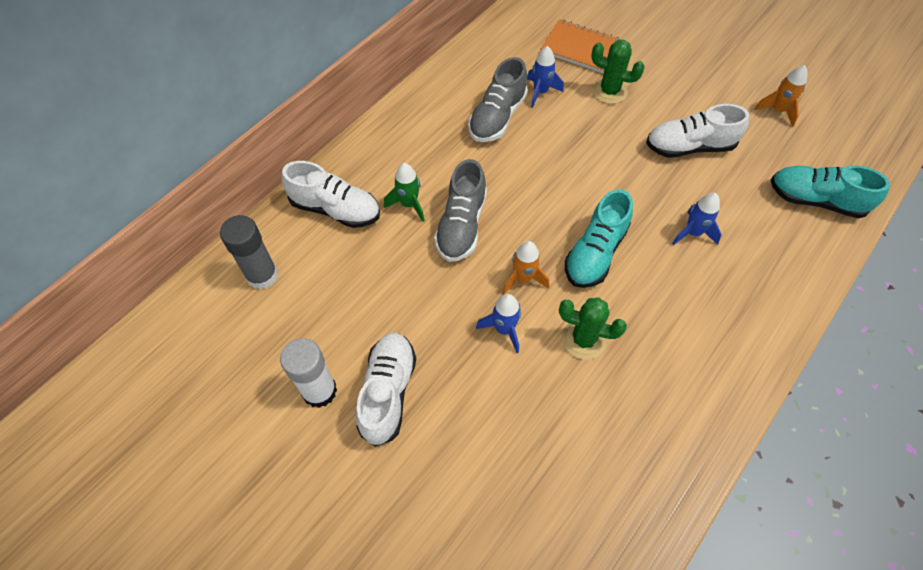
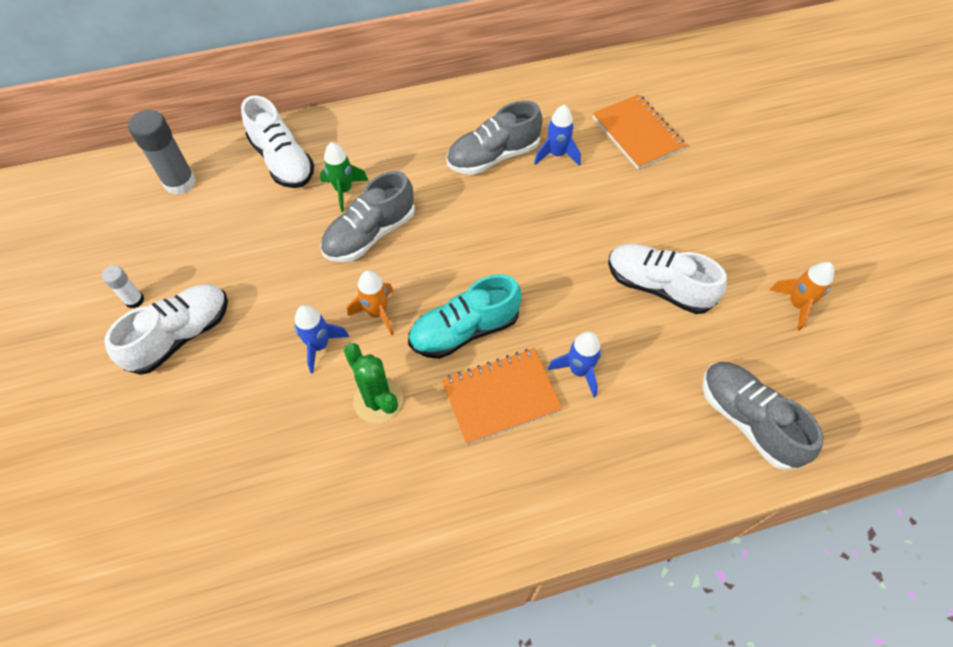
camera: 35 degrees right, 0 degrees up
(319, 391) = (134, 300): white glue stick -> white glue stick, size x0.54
(609, 91) = (626, 189): green cactus -> none
(661, 282) = (501, 397): none -> orange notebook
(815, 200) = (748, 420): turquoise shoe -> grey shoe

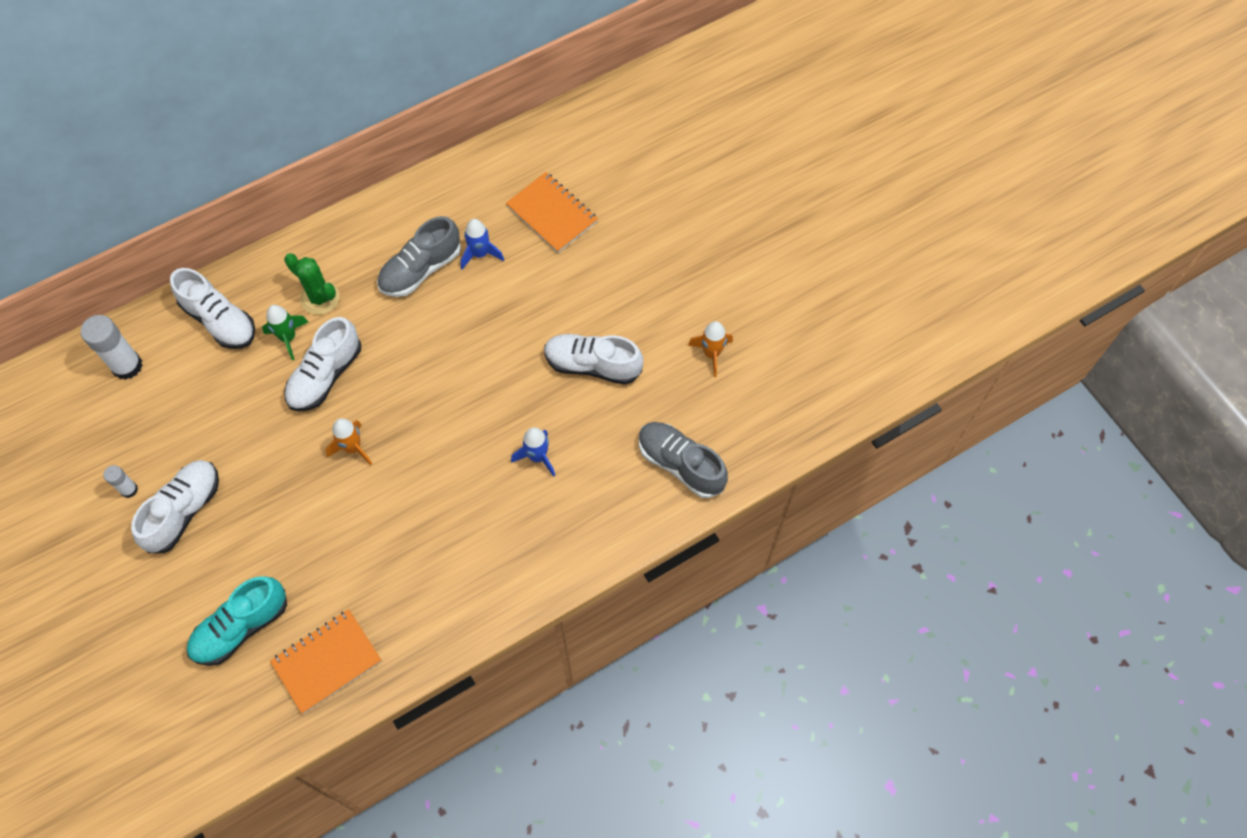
camera: 15 degrees left, 5 degrees up
(180, 182) = (127, 366): grey glue stick -> white glue stick
(319, 345) = (310, 489): blue rocket -> none
(370, 234) = (325, 376): grey shoe -> white shoe
(378, 400) = (374, 523): green cactus -> green cactus (320, 298)
(464, 330) = (433, 445): turquoise shoe -> turquoise shoe (241, 627)
(501, 397) = (477, 495): orange notebook -> orange notebook (327, 662)

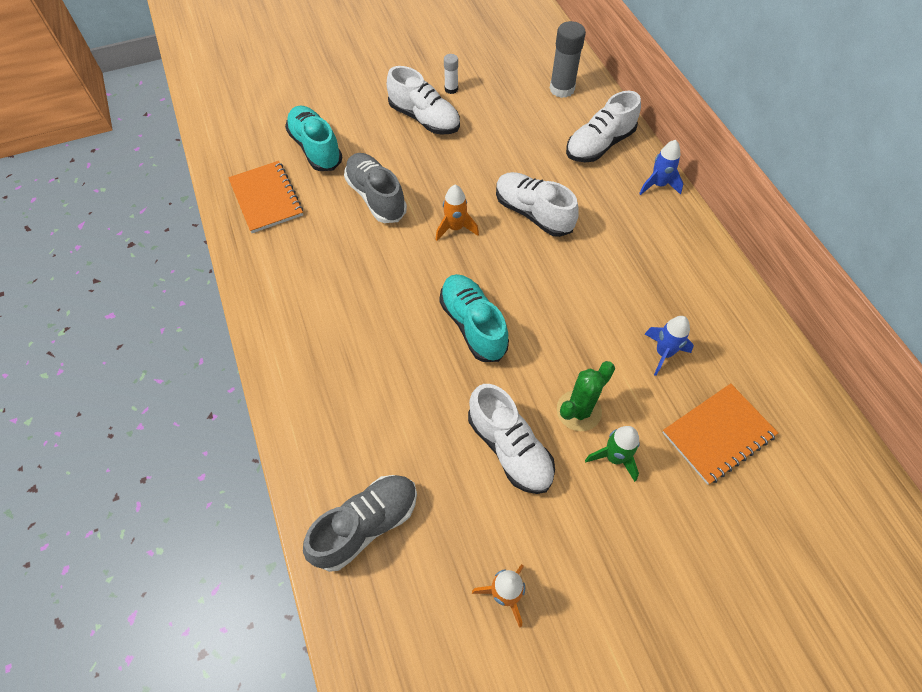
camera: 100 degrees right, 5 degrees down
(127, 366) = (562, 89): white glue stick -> grey glue stick
(288, 338) = (576, 189): green rocket -> green rocket (614, 457)
(320, 298) = (617, 214): green cactus -> green cactus (578, 410)
(421, 270) = (645, 297): grey shoe -> grey shoe (376, 197)
(472, 412) = (473, 325): none -> turquoise shoe
(537, 457) = (411, 377): blue rocket -> blue rocket (658, 185)
(592, 365) = (509, 448): white shoe -> white shoe turned 120 degrees clockwise

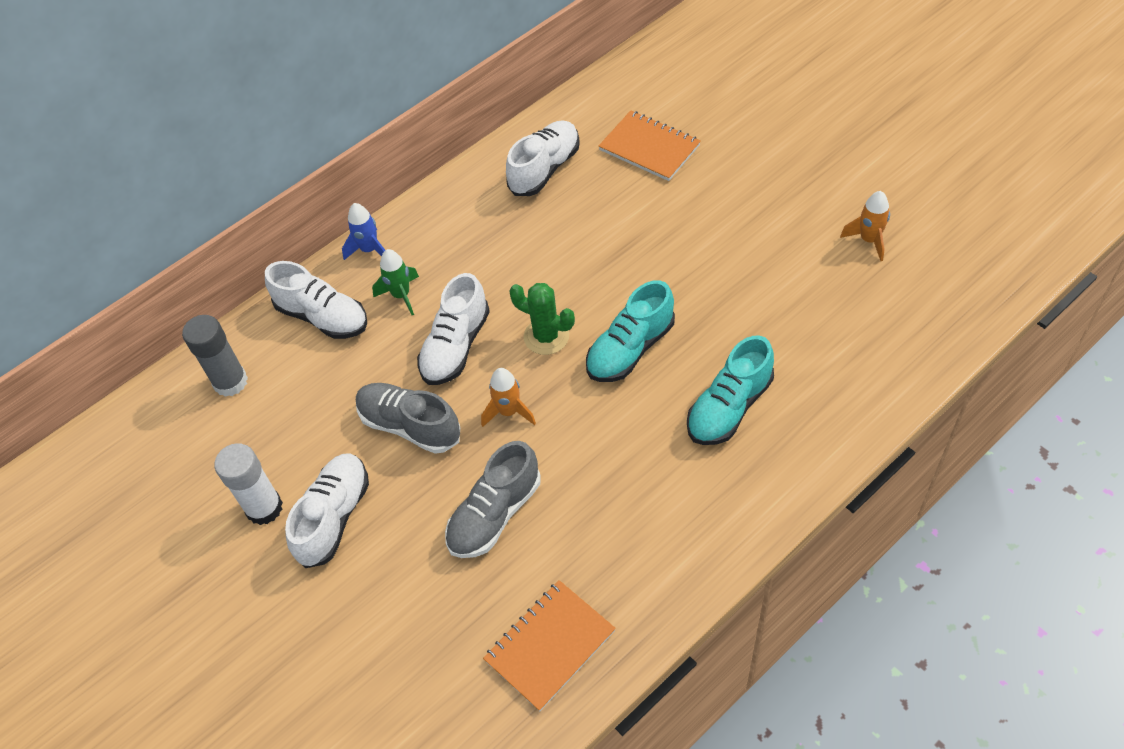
camera: 105 degrees left, 5 degrees down
(316, 148) = (436, 629): turquoise shoe -> turquoise shoe (729, 407)
(366, 525) = (879, 352): grey shoe -> grey shoe (410, 426)
(451, 89) = (264, 508): white glue stick -> white glue stick, size x1.84
(509, 448) = (745, 277): white shoe -> white shoe (545, 169)
(578, 410) = (679, 240): green cactus -> green cactus (546, 336)
(614, 457) = (710, 205): green rocket -> green rocket (401, 295)
(663, 353) = (586, 198): blue rocket -> none

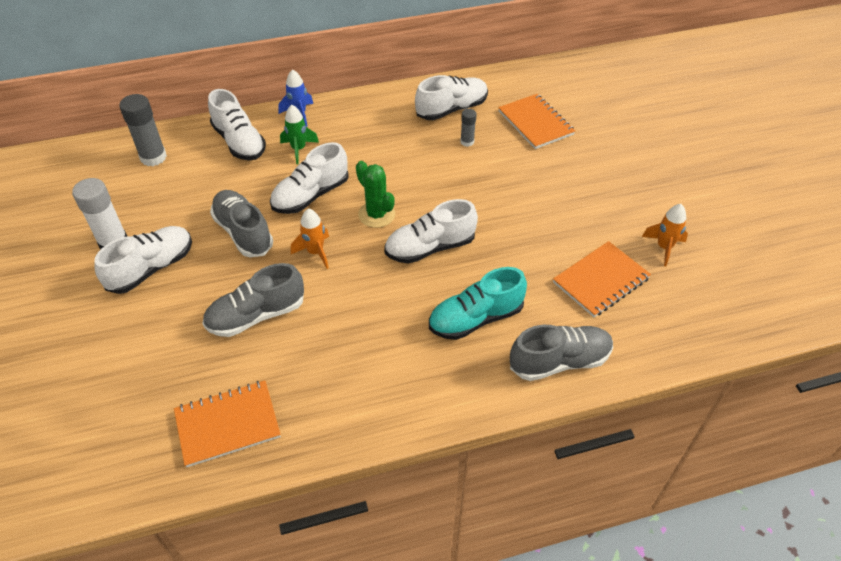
camera: 20 degrees right, 5 degrees down
(588, 203) = (467, 142): none -> grey glue stick
(630, 349) = (430, 247): turquoise shoe -> white shoe
(828, 306) = (600, 280): none -> orange notebook
(840, 414) = (559, 361): none -> grey shoe

